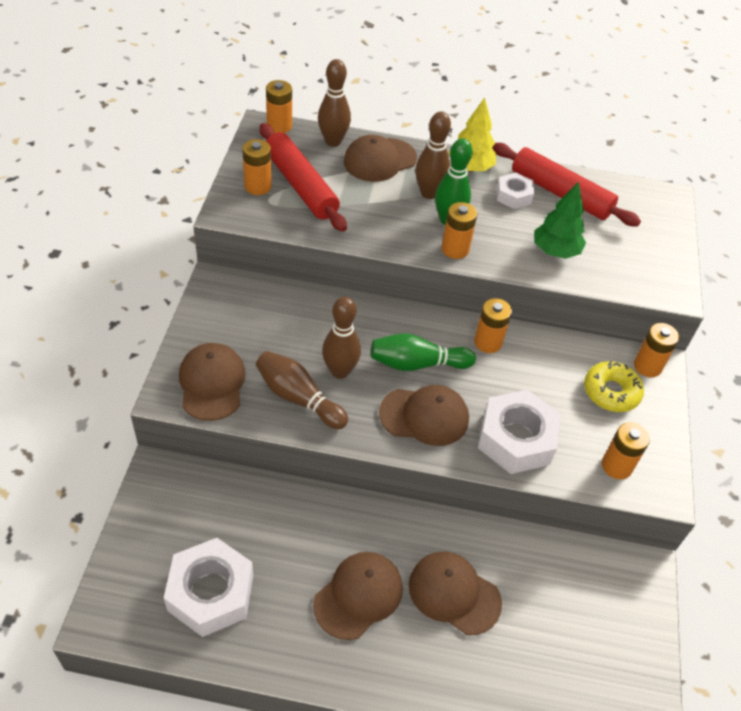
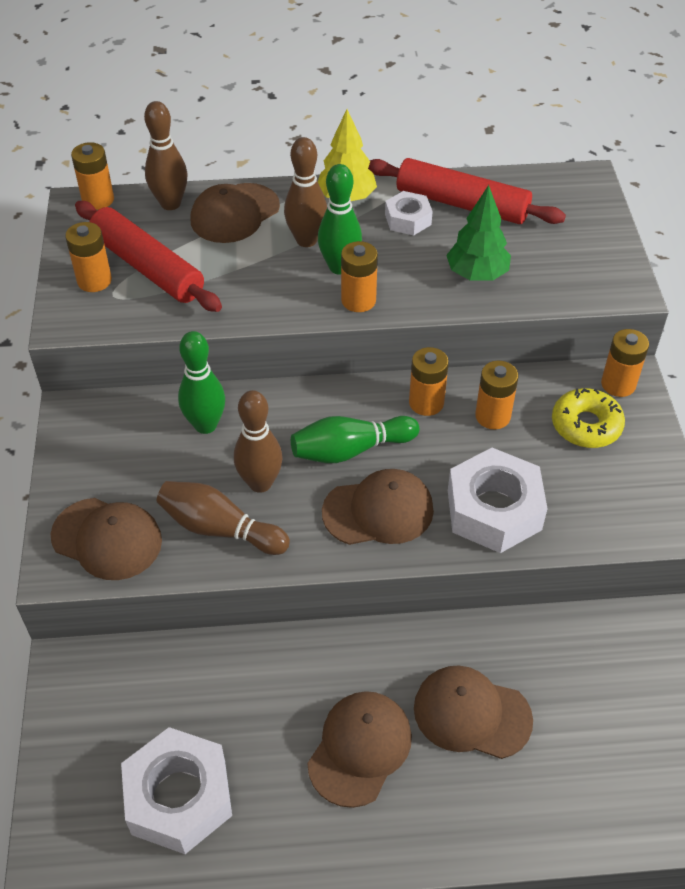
camera: 10 degrees left, 0 degrees up
(212, 383) = (107, 539): brown cap -> brown cap turned 135 degrees clockwise
(311, 316) = (205, 425): none -> green bowling pin
(616, 466) = (618, 511): orange battery -> orange battery (492, 416)

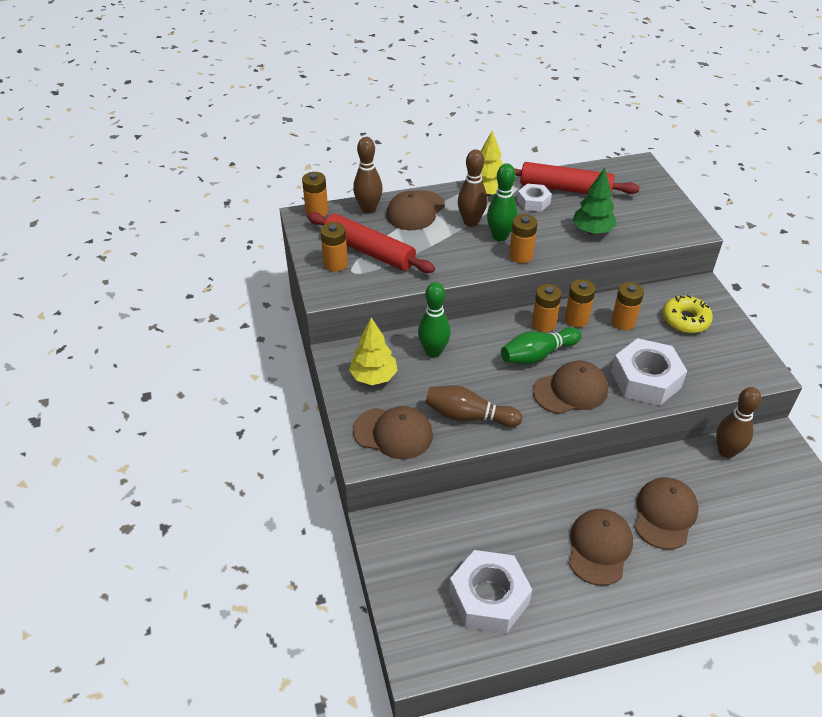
camera: 10 degrees left, 5 degrees down
(110, 451) = (373, 377): none -> yellow tree
(260, 483) = (485, 383): brown bowling pin -> brown bowling pin (726, 451)
(471, 714) = (664, 514): brown cap -> brown cap turned 105 degrees clockwise
(618, 384) = (696, 292): orange battery -> orange battery (543, 324)

